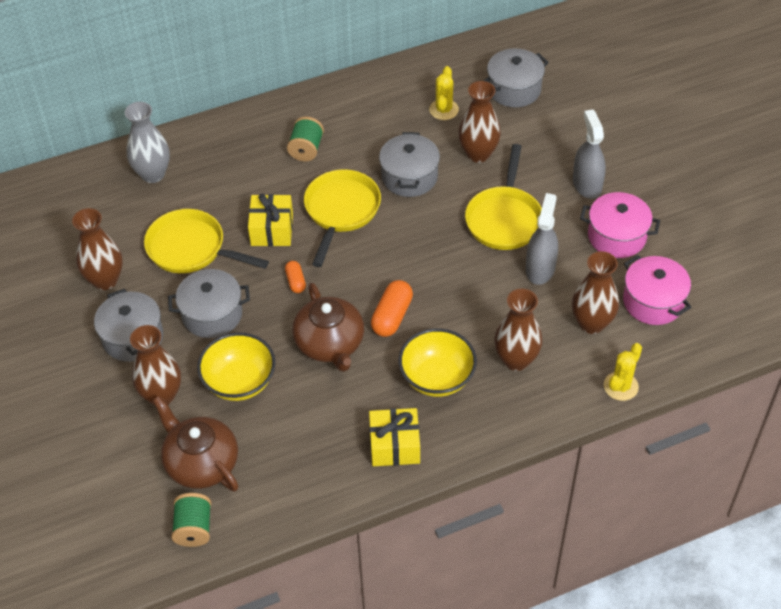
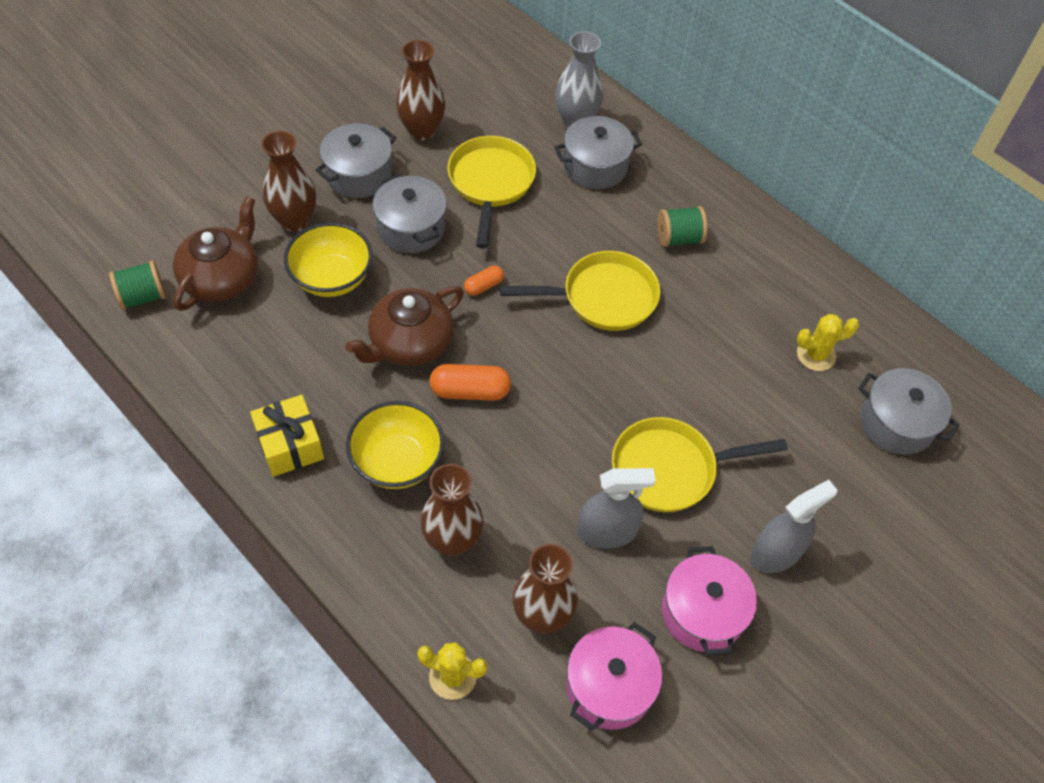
camera: 65 degrees right, 5 degrees up
(272, 230) = (547, 243): yellow gift -> none
(409, 177) = (688, 349): grey pot -> grey pot (595, 166)
(478, 154) = (763, 412): brown vase -> none

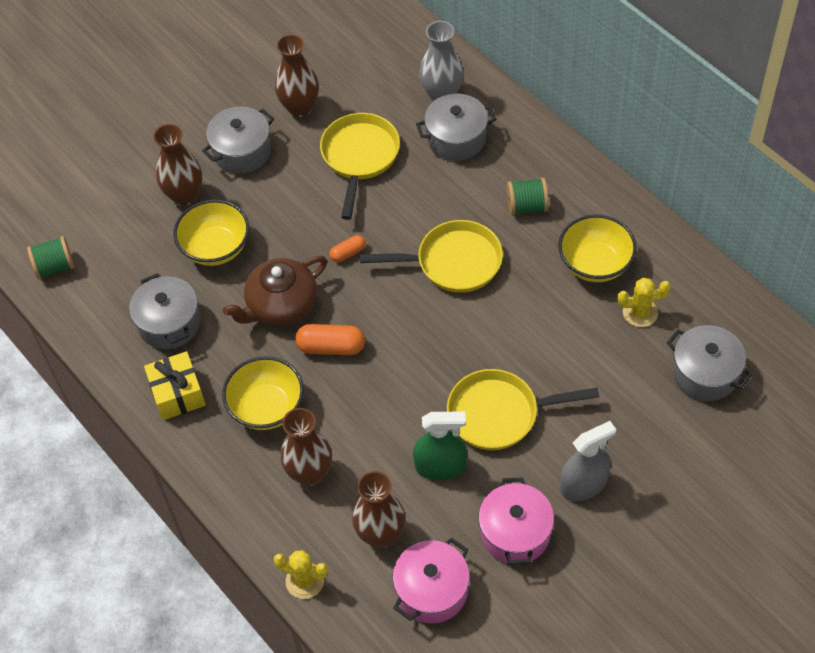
camera: 10 degrees right, 0 degrees up
(222, 278) = (121, 249): brown teapot -> none
(411, 228) = (286, 200): grey pot -> grey pot (169, 323)
(607, 531) = (440, 466): grey spray bottle -> green spray bottle
(760, 301) = (595, 264): none -> yellow bowl

